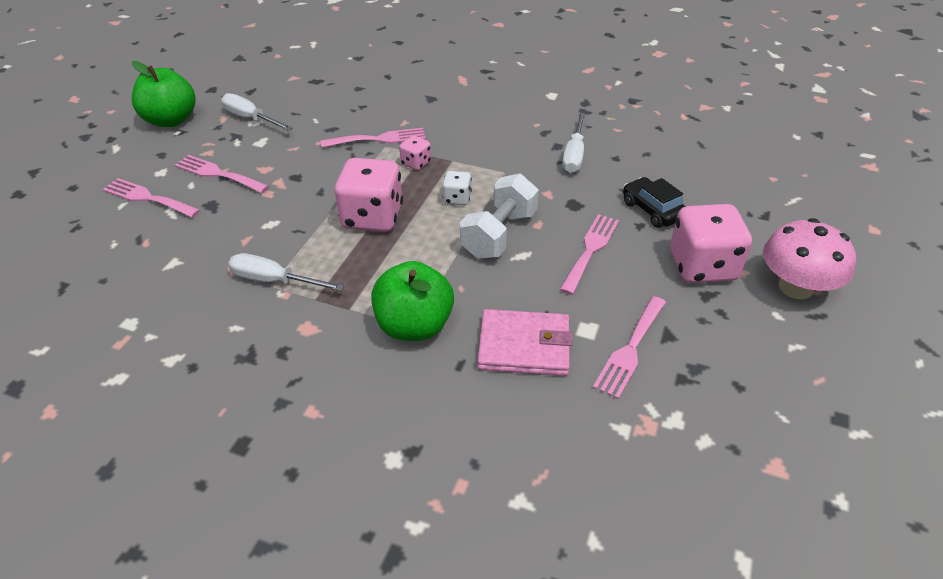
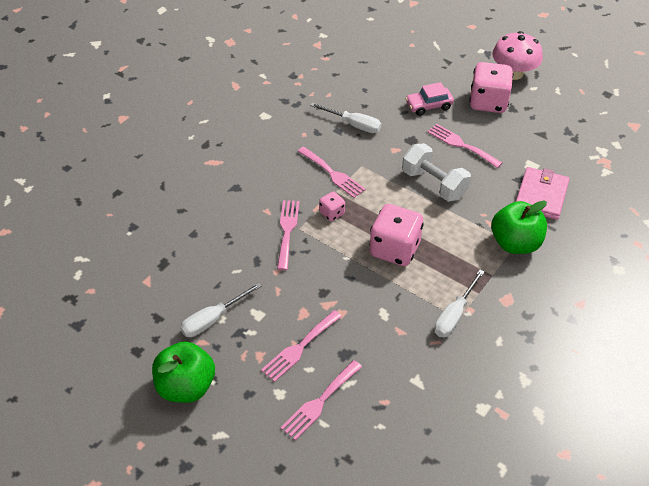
camera: 75 degrees left, 5 degrees up
(457, 199) = (386, 198): white dice -> none
(630, 350) = (551, 152): pink fork -> pink fork (333, 174)
(652, 210) = (428, 106): black car -> pink car

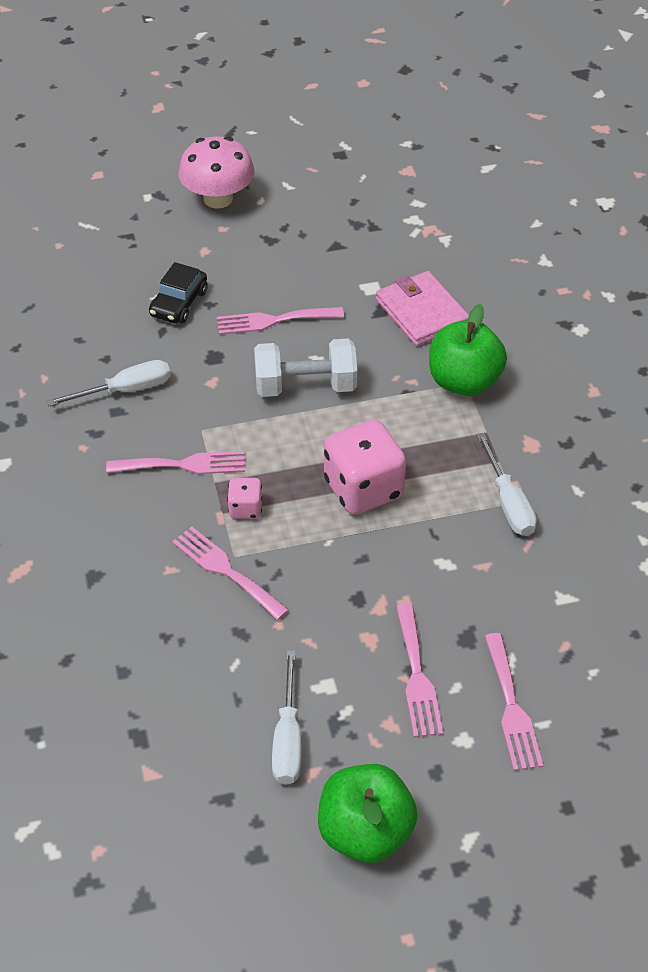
camera: 50 degrees left, 0 degrees up
(428, 106) = (179, 303): pink car -> black car
(488, 102) = (236, 251): pink dice -> none

